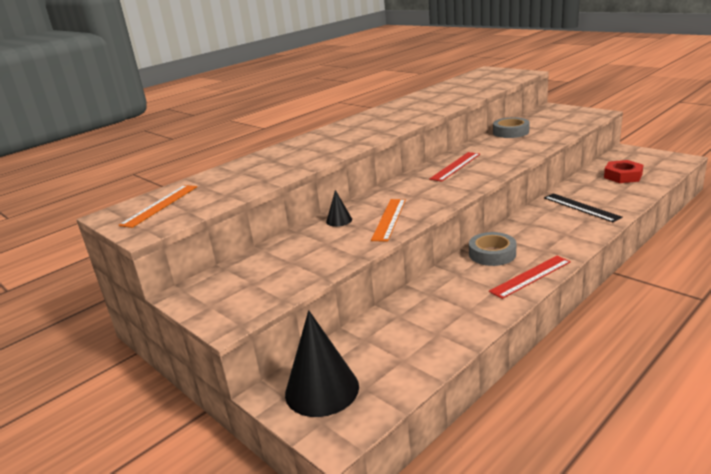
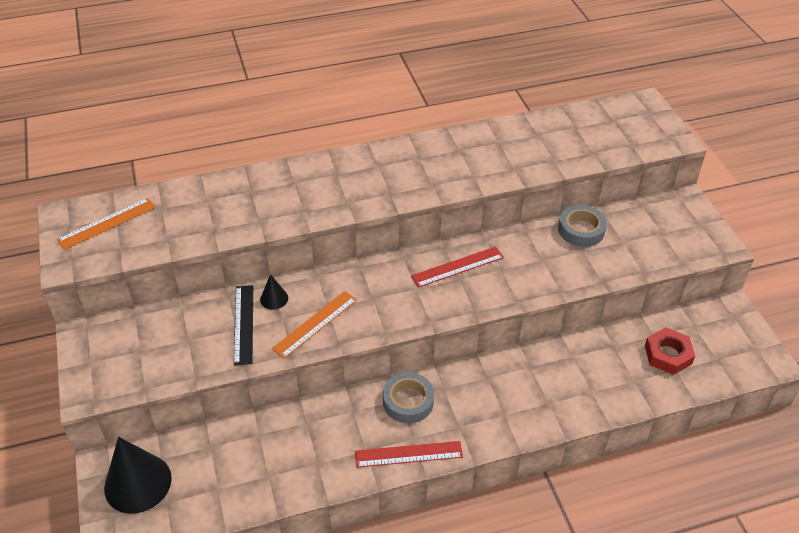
camera: 25 degrees right, 20 degrees up
(581, 207) = (563, 382): black ruler -> black ruler (243, 324)

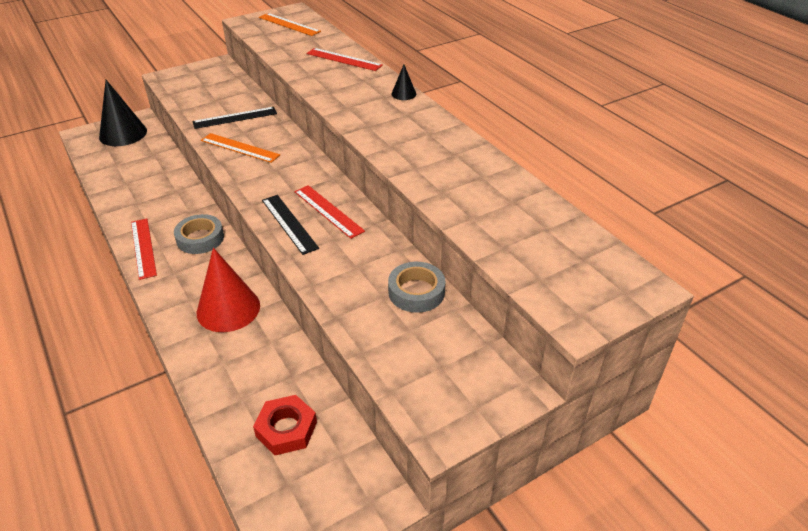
camera: 75 degrees right, 5 degrees down
(235, 189) = (344, 59): none -> red ruler
(274, 298) = (264, 125): black cone -> black cone (403, 94)
(469, 296) = (289, 223): none -> black ruler
(524, 383) = (228, 309): none -> red cone

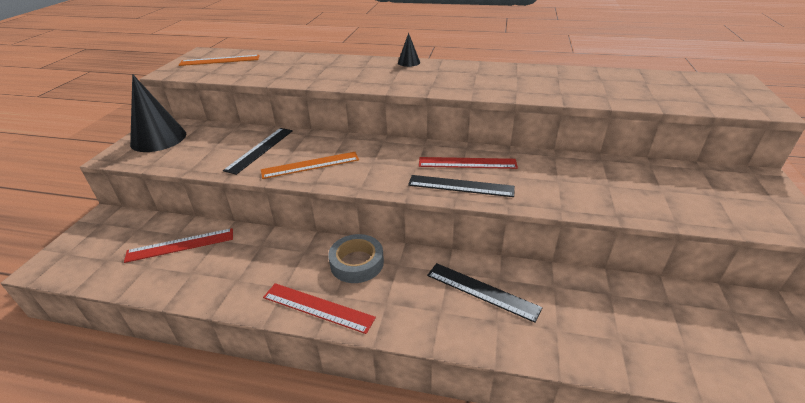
camera: 45 degrees left, 5 degrees down
(123, 134) = (106, 238): black cone -> black cone (158, 139)
(228, 309) = (482, 291): red cone -> black ruler
(286, 429) = (680, 329): red nut -> none
(344, 59) = (319, 62): red ruler -> red ruler (180, 245)
(416, 292) = (616, 170): grey tape -> none

